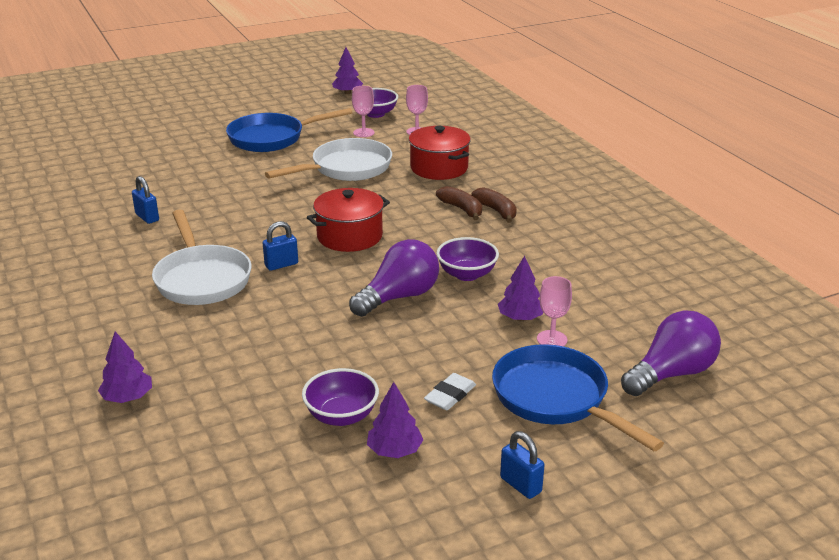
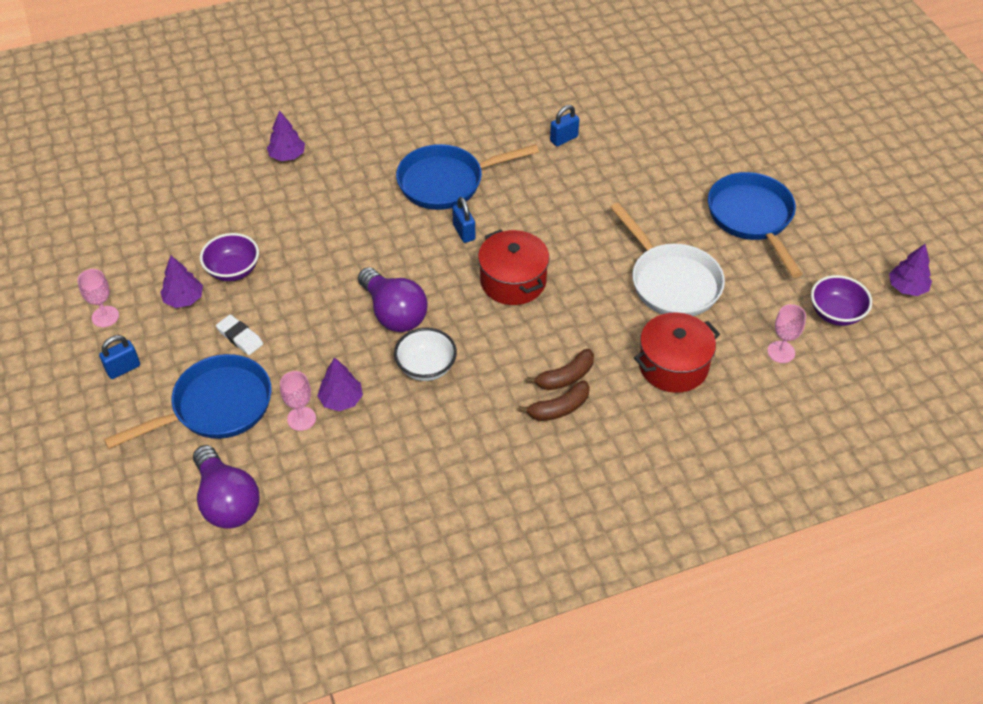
camera: 95 degrees right, 20 degrees up
(202, 279) = (446, 182): white pan -> blue pan
(363, 133) = (774, 300): pink goblet -> pink goblet (105, 316)
(467, 274) = (426, 367): purple bowl -> white bowl

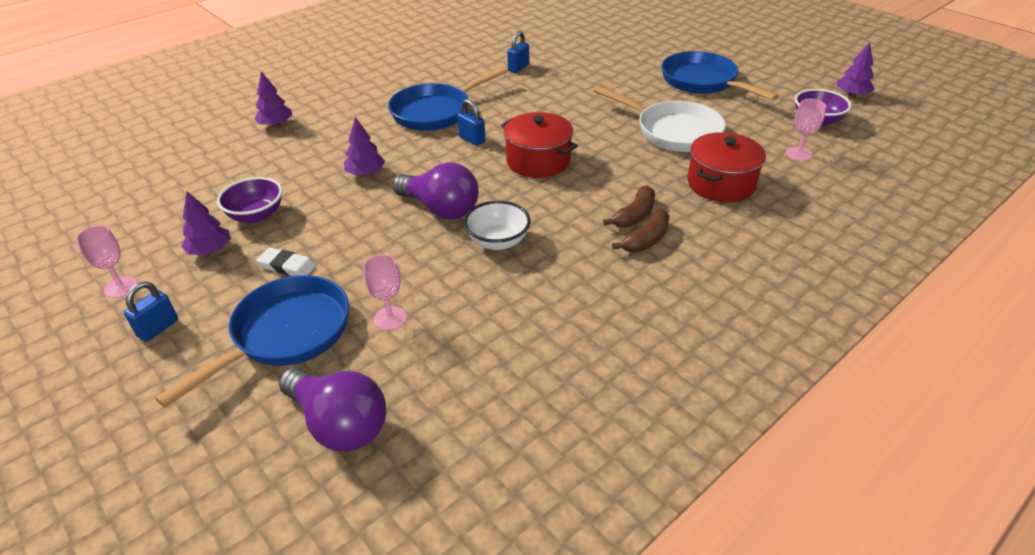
camera: 20 degrees left, 10 degrees down
(341, 400) = (425, 290): purple tree -> purple tree (366, 173)

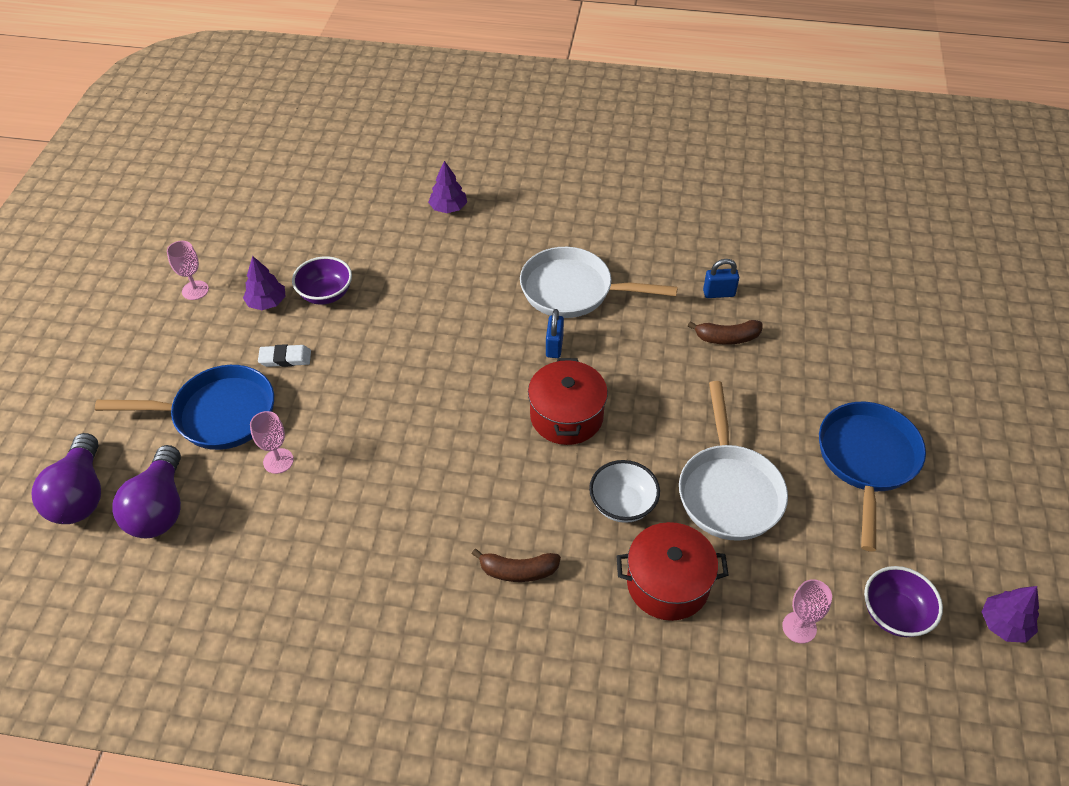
camera: 50 degrees right, 10 degrees up
(158, 328) = (173, 343): blue padlock -> none
(287, 266) = (285, 358): white eraser -> white eraser turned 75 degrees counterclockwise
(366, 173) = (436, 315): purple tree -> none
(435, 112) = (573, 290): blue pan -> white pan
(440, 209) = (432, 397): purple light bulb -> purple light bulb (80, 495)
(498, 241) = (423, 465): white bowl -> white bowl (622, 504)
(634, 215) = (547, 541): brown banana -> brown banana (727, 338)

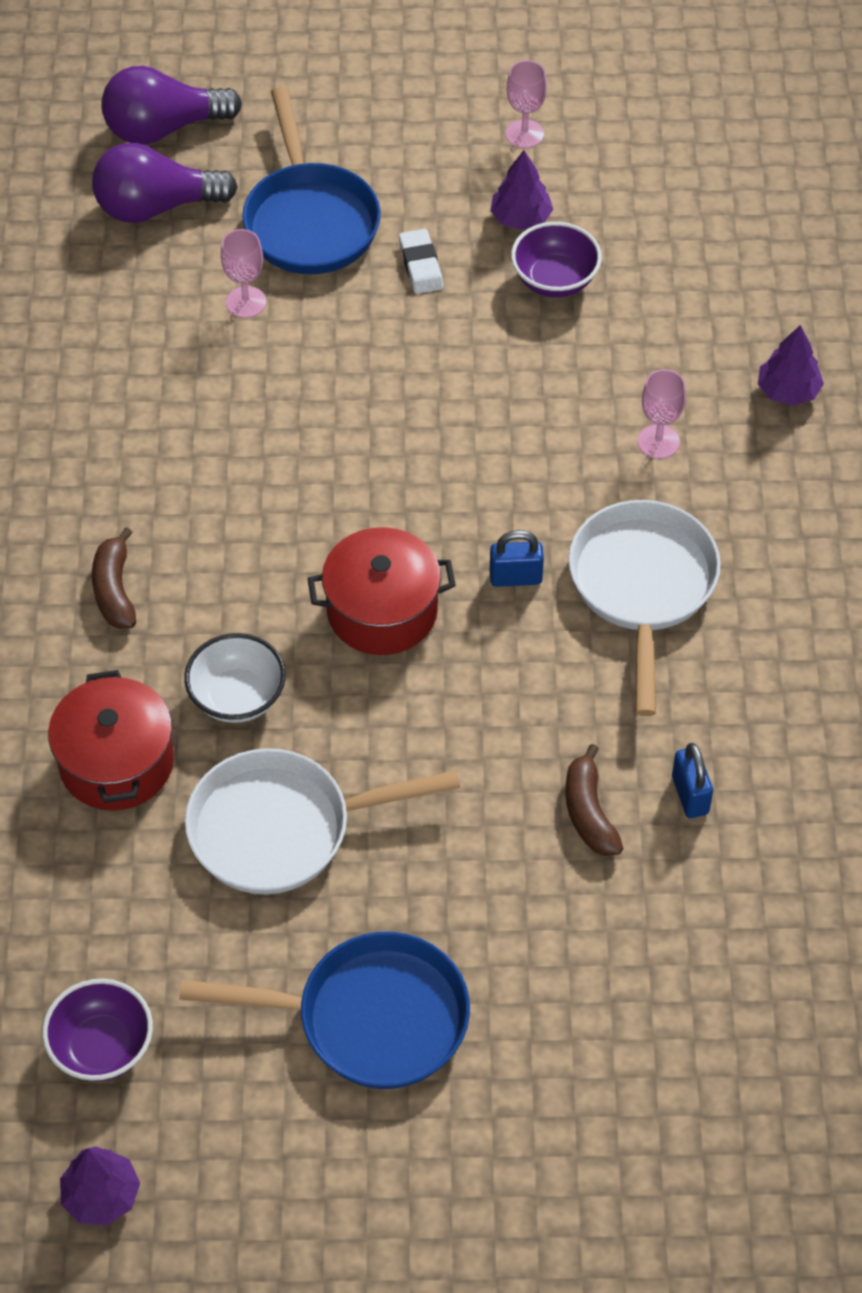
camera: 80 degrees right, 5 degrees up
(799, 627) = (67, 924): pink goblet -> pink goblet (658, 442)

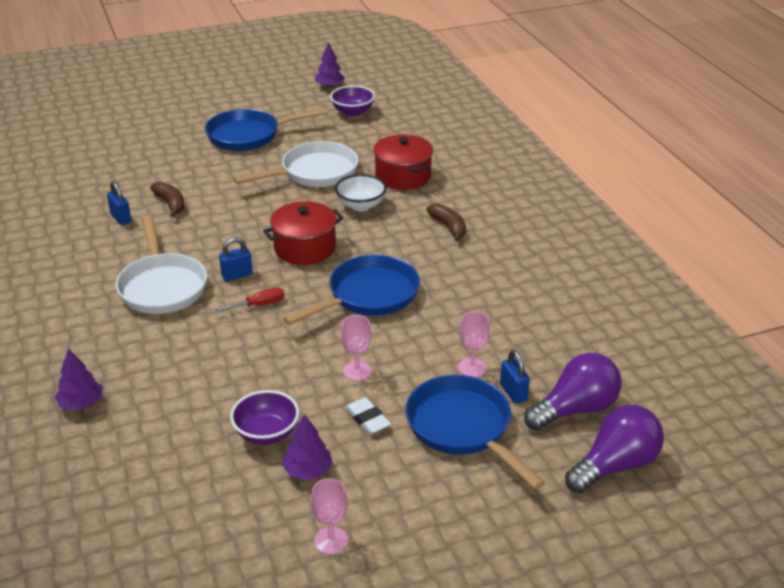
camera: 160 degrees right, 20 degrees down
(216, 251) = (513, 392): none -> blue padlock
(325, 471) = (368, 296): none -> blue pan
(499, 501) = (258, 305): none -> red screwdriver
(658, 442) = (167, 355): pink goblet -> pink goblet (357, 371)

